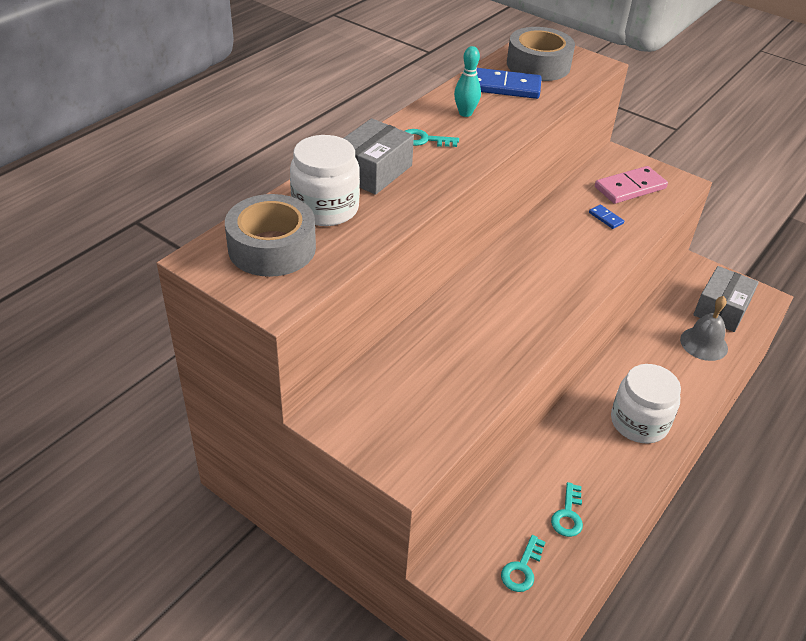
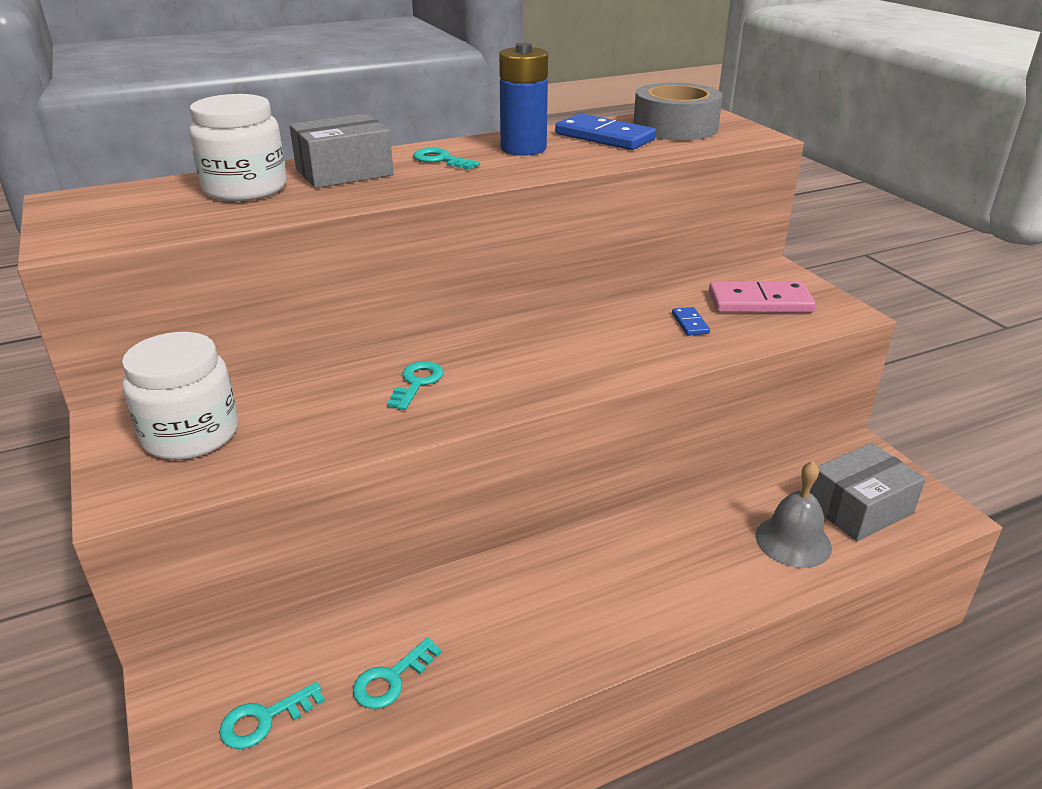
camera: 30 degrees right, 10 degrees down
(272, 248) = (140, 205): grey tape -> none
(465, 113) = (523, 148): turquoise bowling pin -> blue battery
(491, 319) = (417, 383): none -> turquoise key
(639, 422) = (603, 604): white jar -> white jar (191, 434)

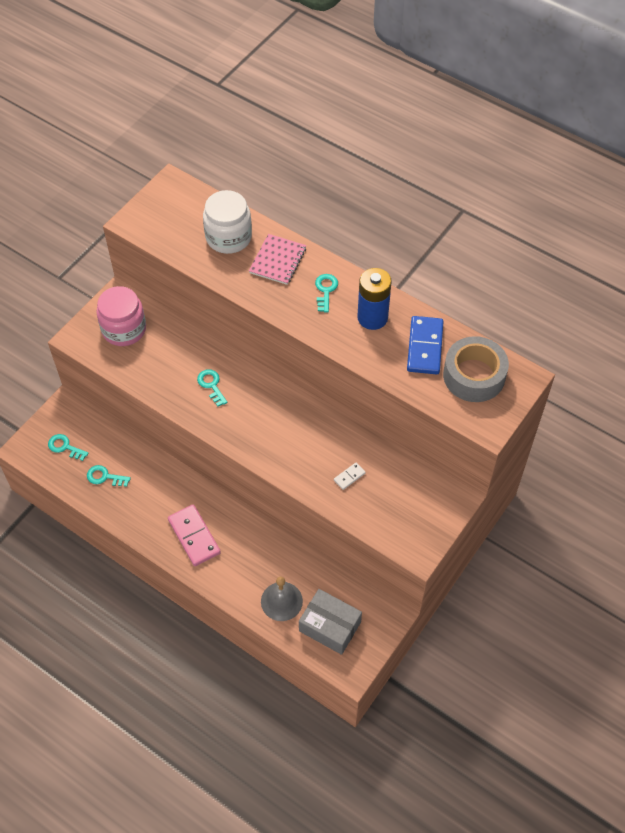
camera: 60 degrees right, 25 degrees up
(191, 434) = (124, 329): white jar -> pink jar
(344, 172) = (278, 260): grey box -> pink notebook
(417, 383) = (211, 385): turquoise key -> turquoise key turned 105 degrees counterclockwise
(690, 323) = (349, 477): blue domino -> white domino
(760, 302) = (401, 503): pink domino -> pink domino (194, 536)

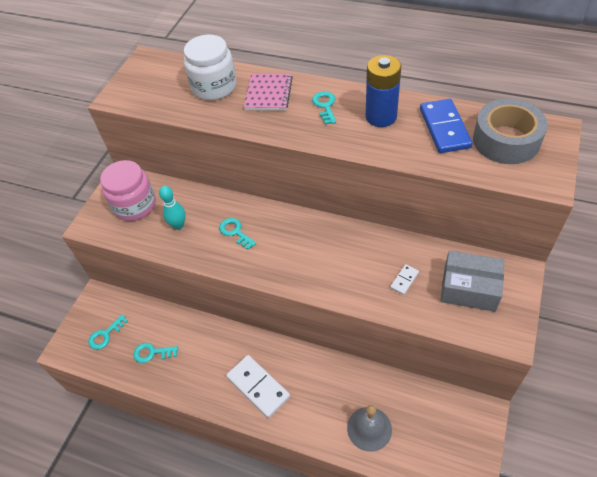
camera: 10 degrees left, 5 degrees down
(65, 447) = (105, 335): turquoise key -> turquoise key turned 60 degrees counterclockwise
(160, 363) = (178, 225): none -> turquoise bowling pin
(194, 536) = (258, 387): pink domino -> white domino
(330, 626) = (428, 441): grey box -> grey box (469, 288)

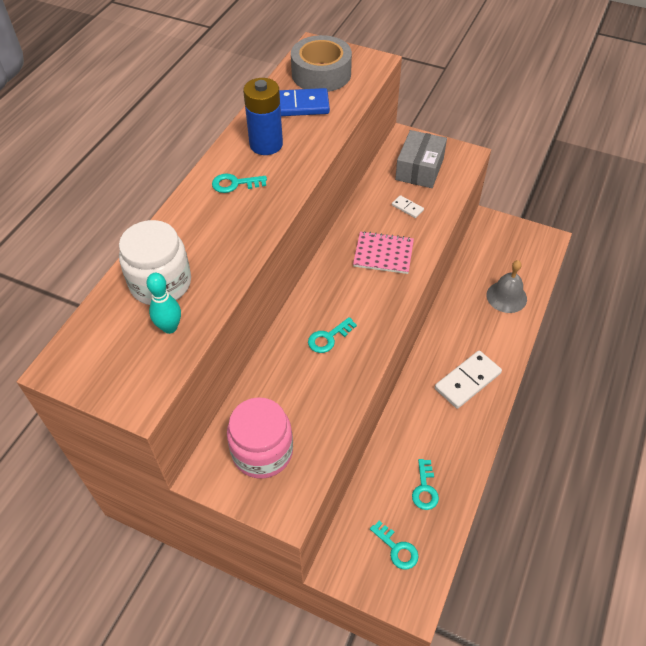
camera: 90 degrees left, 0 degrees up
(178, 225) = (307, 397): turquoise bowling pin -> turquoise bowling pin (169, 327)
(268, 93) = (195, 230): pink notebook -> pink notebook (383, 254)

